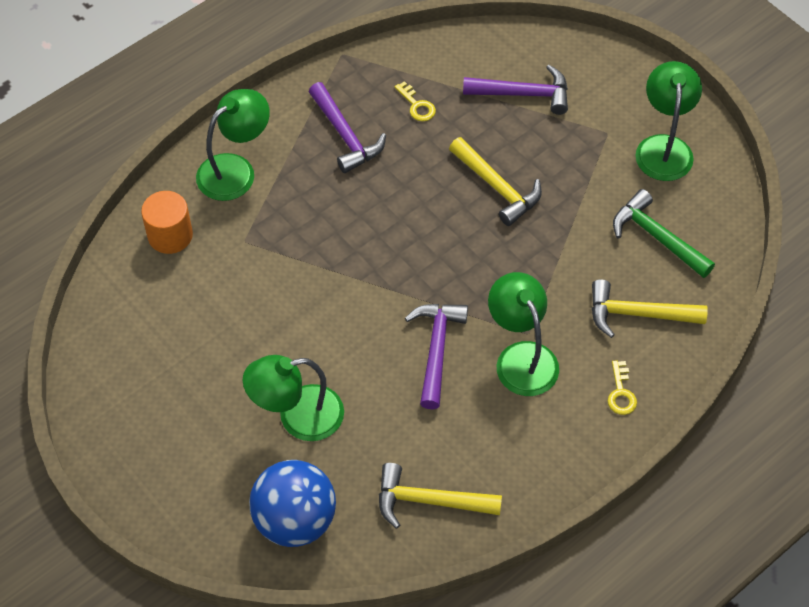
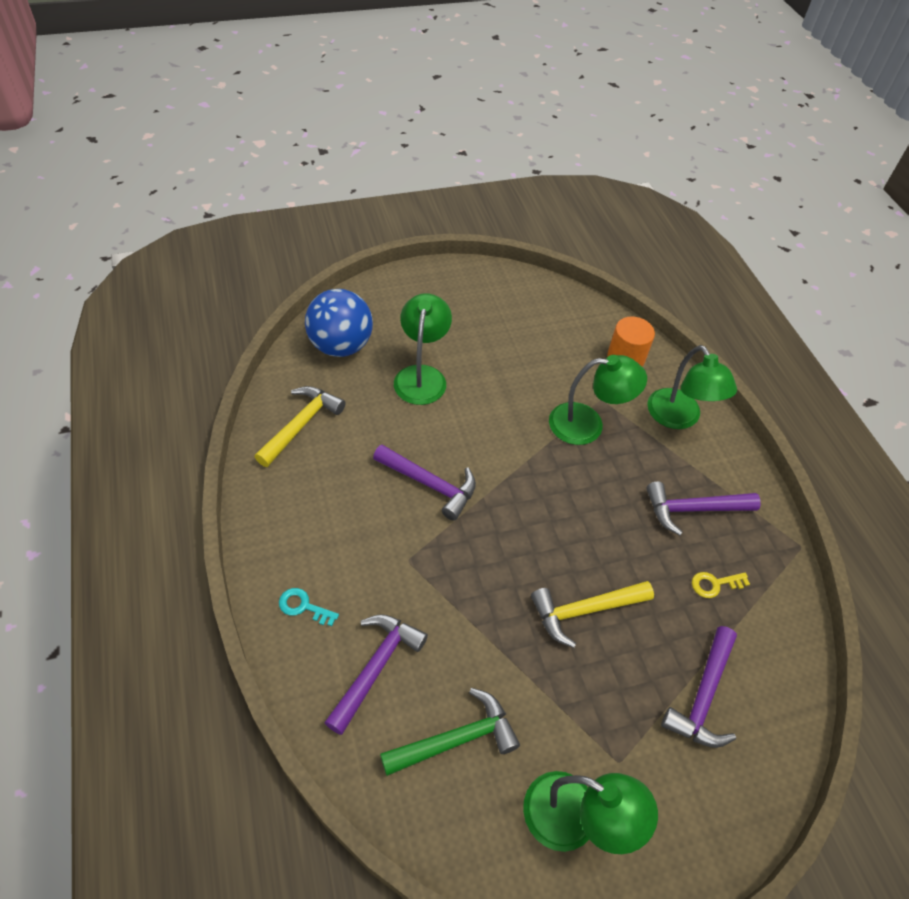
camera: 110 degrees right, 5 degrees down
(521, 357) = (387, 543): green lamp -> green lamp (587, 424)
(621, 393) = (303, 606): yellow key -> turquoise key
(637, 314) = (376, 667): yellow hammer -> purple hammer

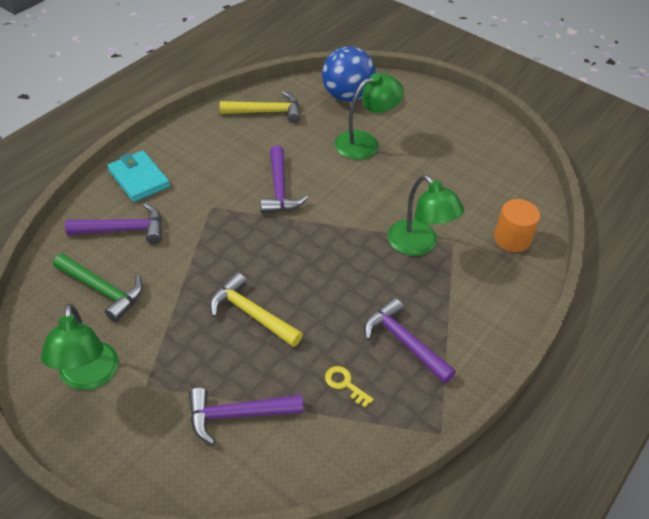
camera: 55 degrees right, 5 degrees down
(303, 606) = (139, 179): turquoise key -> turquoise wallet
(679, 418) = (488, 297): green lamp -> none

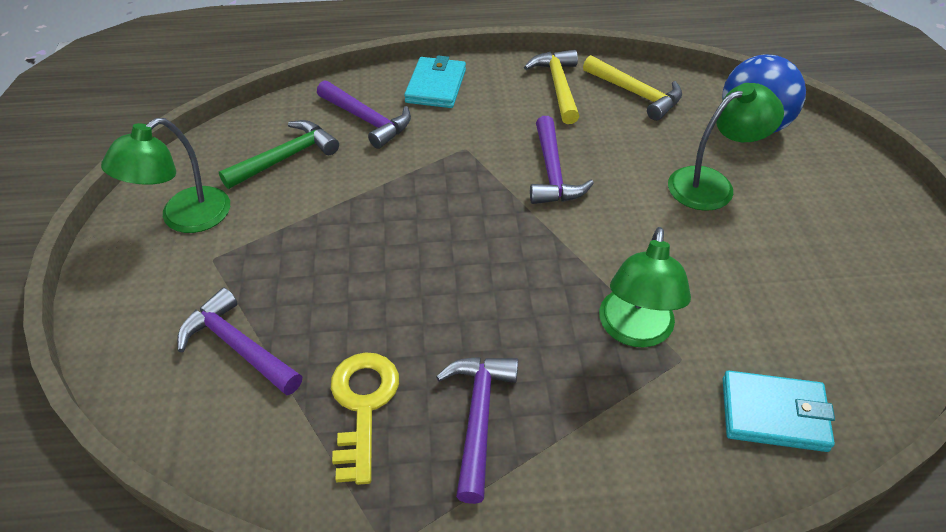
camera: 50 degrees right, 0 degrees up
(102, 290) = (286, 158): green hammer -> green hammer turned 120 degrees counterclockwise
(251, 314) = (371, 267): yellow hammer -> yellow hammer (558, 86)
(279, 189) = (552, 172): purple hammer -> purple hammer turned 45 degrees counterclockwise
(345, 384) = (363, 405): yellow key -> yellow key, size x1.83
(365, 142) = (712, 184): green lamp -> green lamp turned 45 degrees counterclockwise
(512, 239) = (773, 414): orange cylinder -> turquoise wallet

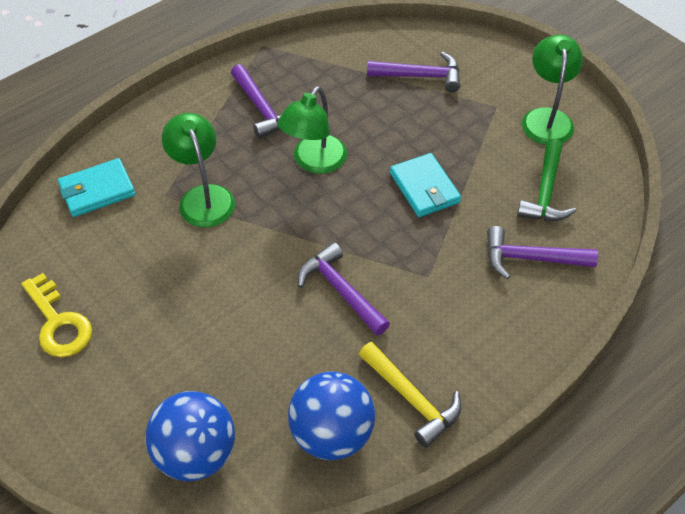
camera: 145 degrees right, 5 degrees up
(363, 405) = (326, 85): yellow key -> yellow key (58, 323)
(436, 86) = (518, 330): turquoise wallet -> turquoise wallet (424, 188)
(635, 94) = (332, 434): yellow hammer -> blue ball
(712, 184) = (205, 352): green lamp -> green lamp (314, 162)

